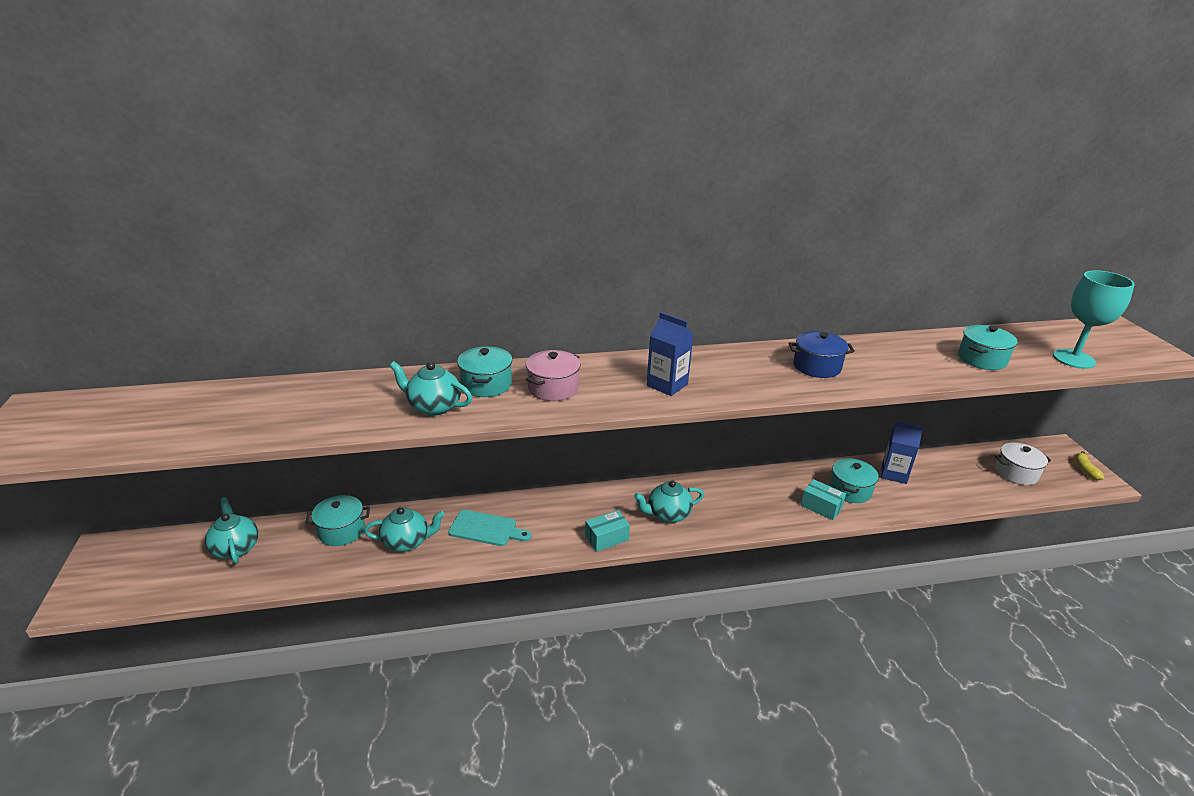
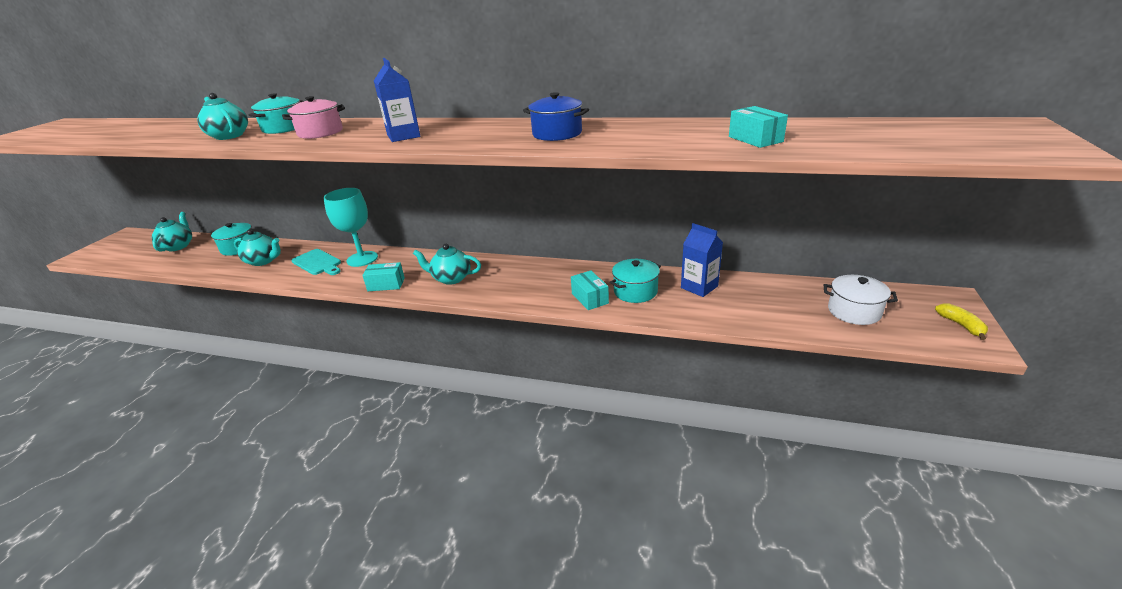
camera: 30 degrees right, 0 degrees up
(981, 359) = (755, 139): turquoise pot -> turquoise box
(1073, 359) = (889, 146): turquoise goblet -> turquoise goblet (362, 259)
(1085, 470) = (961, 325): yellow banana -> yellow banana turned 135 degrees clockwise

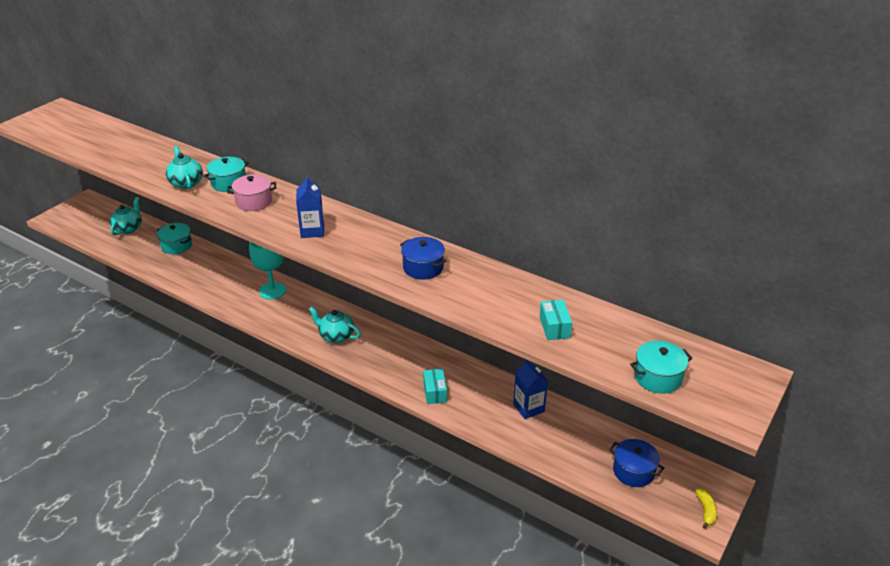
camera: 15 degrees right, 5 degrees up
(264, 261) = (194, 269): turquoise teapot -> none
(317, 263) = (236, 285): turquoise cutting board -> none
(386, 284) = (283, 327): turquoise box -> none
(635, 291) = (474, 396): turquoise pot -> turquoise pot (658, 377)
(854, 311) = (633, 471): white pot -> blue pot

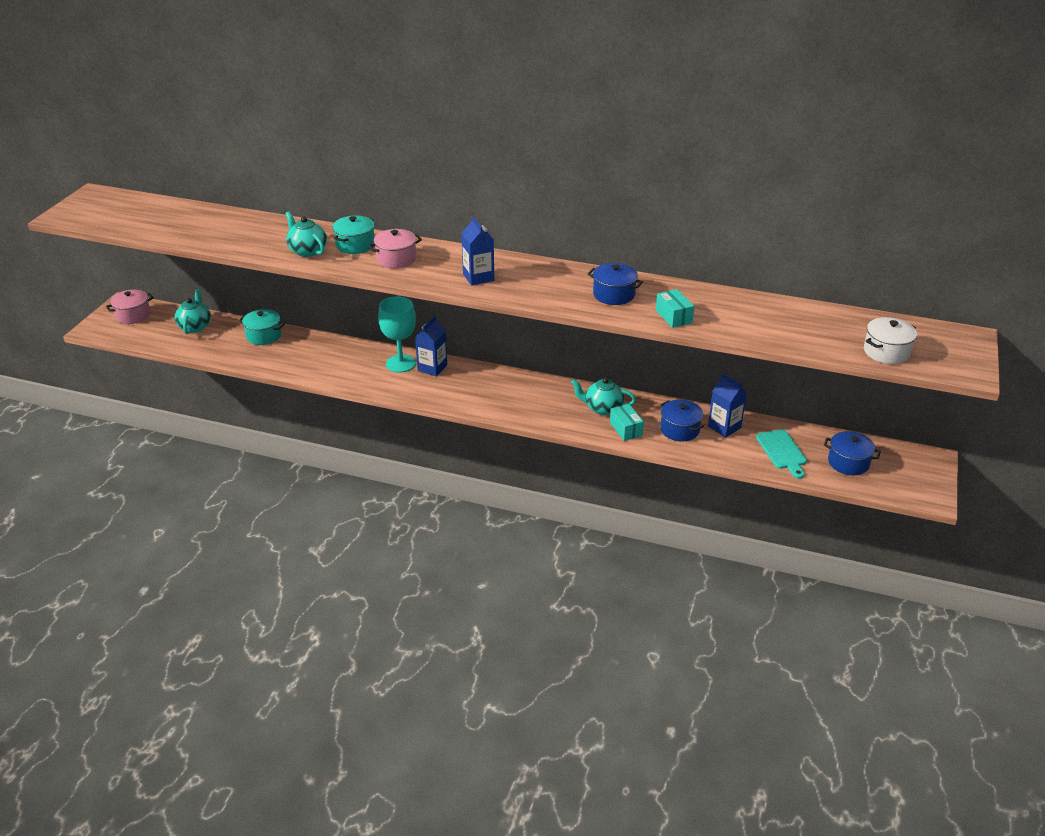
camera: 15 degrees left, 0 degrees up
(88, 211) = (133, 315): none -> pink pot
(296, 299) = (432, 368): none -> blue carton
(336, 336) = (495, 395): turquoise teapot -> turquoise teapot (602, 408)
(485, 402) = (679, 430): none -> blue pot
(554, 327) = (771, 326): turquoise box -> turquoise box (673, 316)
(572, 445) = (782, 451): none -> turquoise cutting board
(658, 377) = (886, 352): turquoise pot -> white pot
(705, 511) = (927, 482): yellow banana -> none

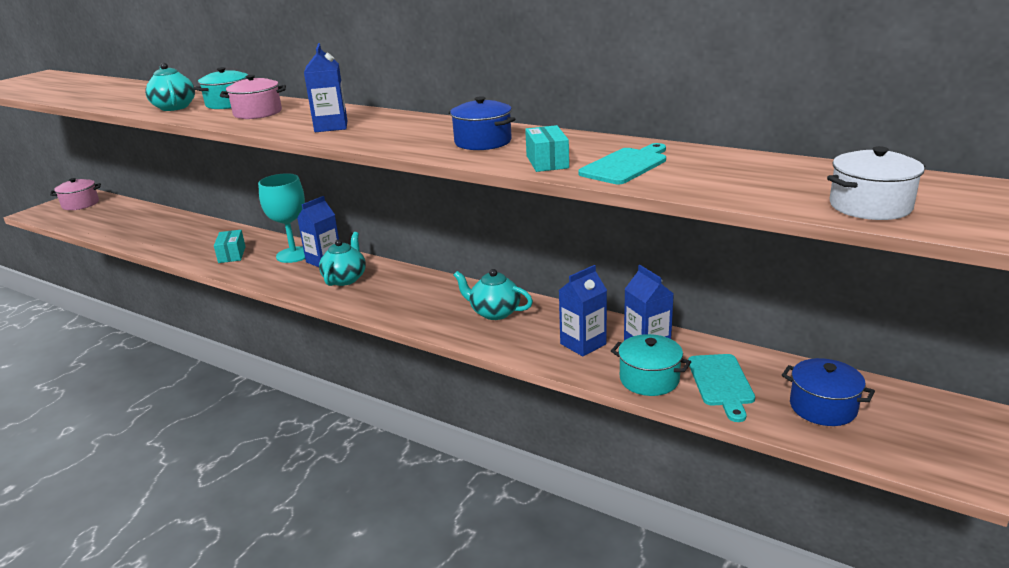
camera: 15 degrees right, 10 degrees down
(195, 326) = (125, 215): turquoise teapot -> turquoise teapot (345, 279)
(264, 336) = (180, 225): turquoise pot -> turquoise pot (649, 379)
(626, 429) = (511, 337): turquoise box -> turquoise box (232, 254)
(679, 430) = (583, 344): blue pot -> blue carton
(728, 318) = (626, 165): none -> turquoise cutting board

